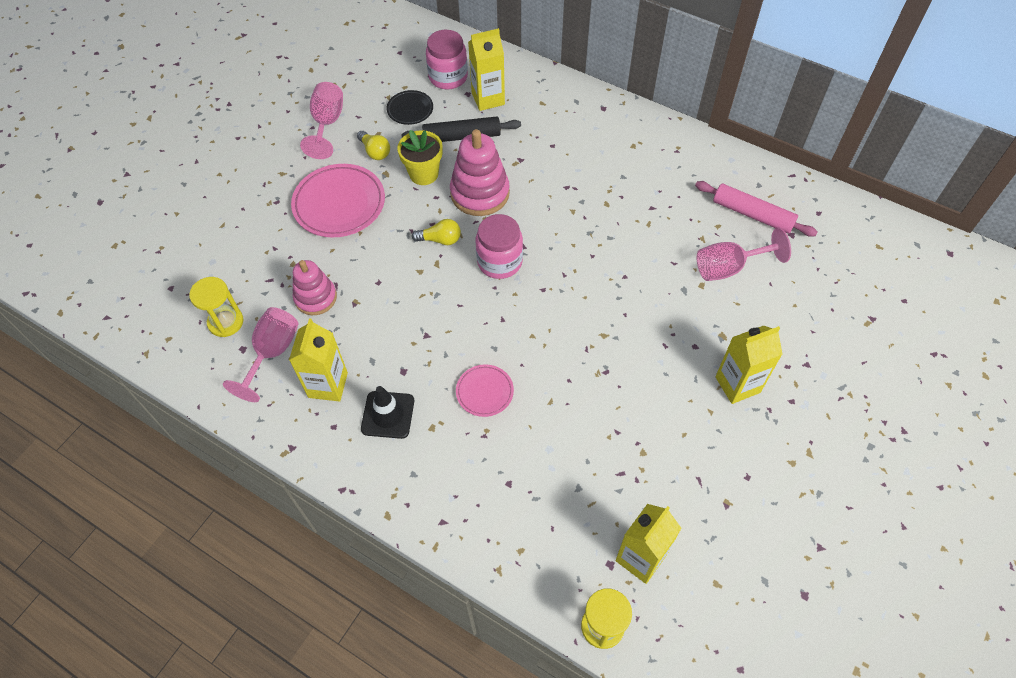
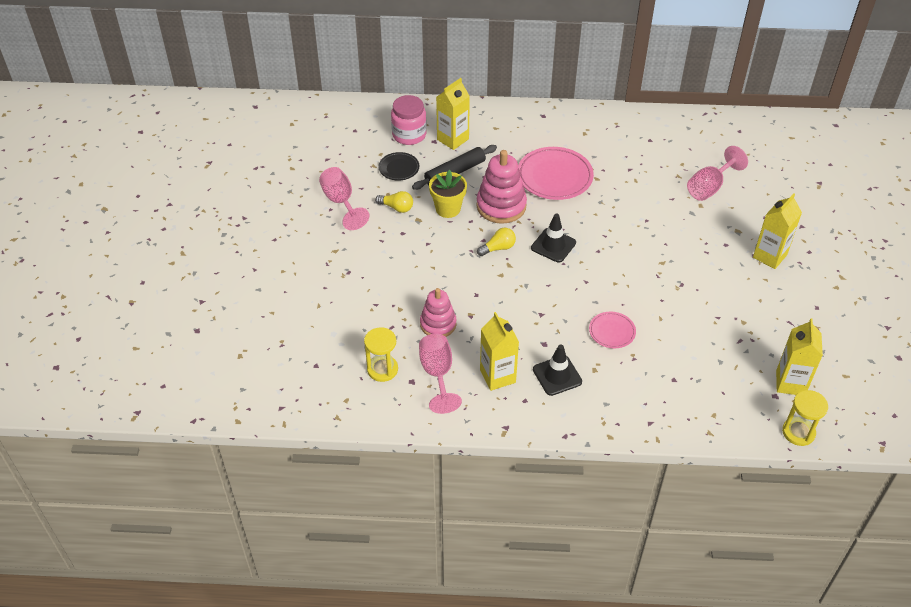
camera: 30 degrees left, 10 degrees down
(339, 204) = (400, 254): pink plate -> pink plate (554, 177)
(499, 262) = (553, 245): pink jar -> black traffic cone
(752, 214) = (698, 148): pink rolling pin -> none

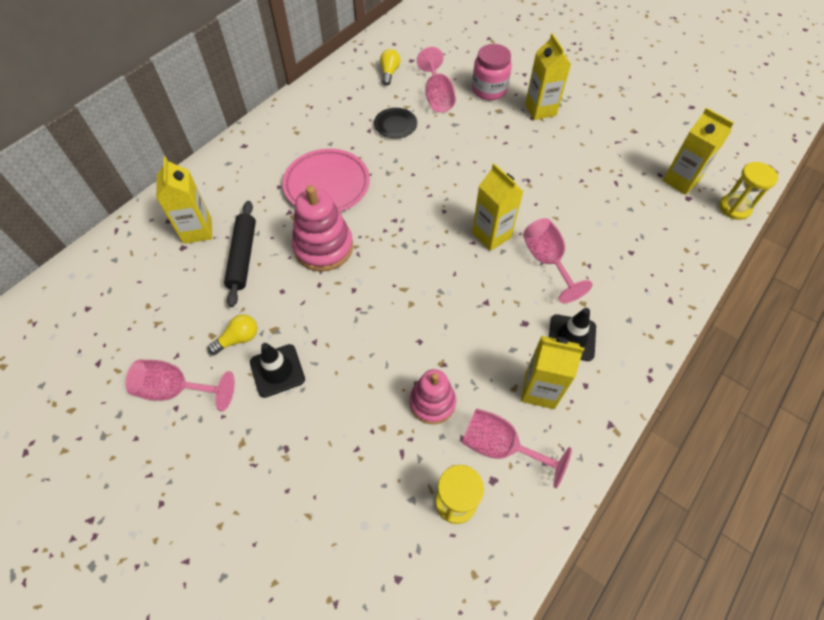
camera: 55 degrees left, 10 degrees up
(399, 168) = (186, 301): black plate -> black plate (395, 125)
(409, 135) = (150, 263): pink jar -> pink jar (489, 90)
(448, 209) = (285, 293): yellow flower pot -> none
(498, 248) = (375, 284): yellow light bulb -> yellow light bulb (389, 73)
(553, 245) = (409, 239): black traffic cone -> black traffic cone (277, 370)
(603, 288) = (491, 235): none -> yellow carton
(612, 332) = (547, 261): pink plate -> pink goblet

